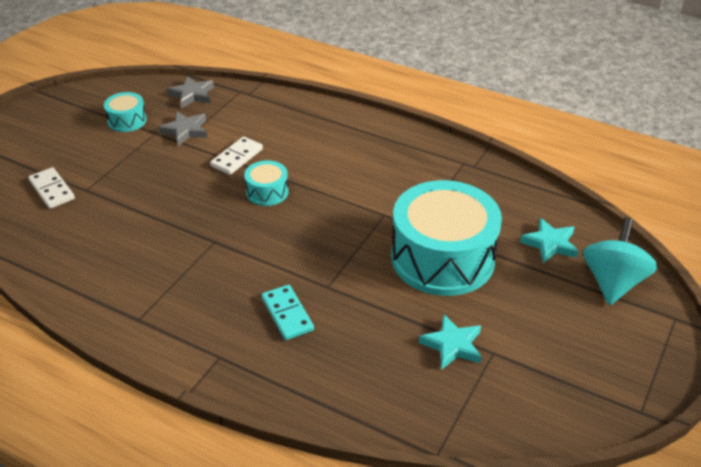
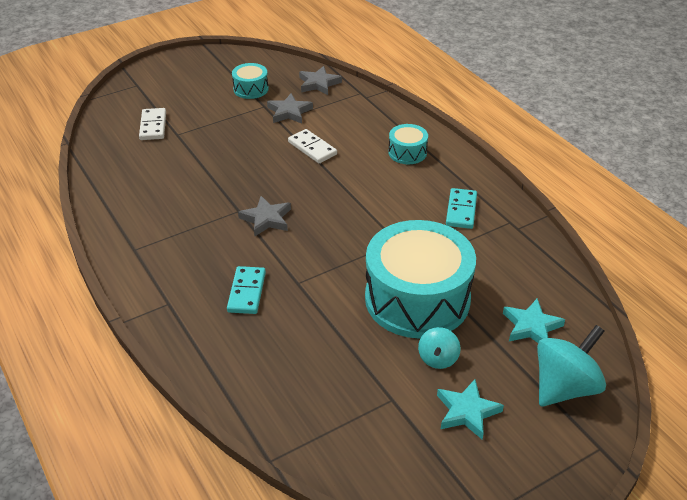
camera: 30 degrees right, 0 degrees up
(237, 158) = (312, 148): white domino -> white domino turned 75 degrees clockwise
(248, 239) = (266, 219): none -> grey star
(267, 192) = (313, 185): turquoise drum -> turquoise drum (407, 152)
(416, 168) = (461, 210): none -> turquoise domino
(452, 345) = (361, 377): turquoise star -> turquoise star (467, 411)
(501, 302) = (438, 359): none -> turquoise spinning top

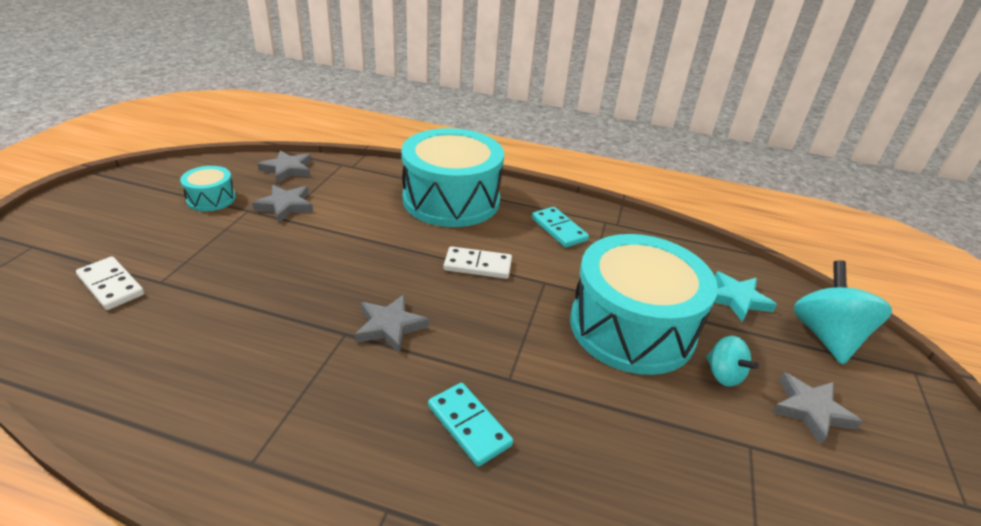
camera: 45 degrees left, 5 degrees down
(312, 148) = (353, 231): white domino -> white domino (477, 265)
(407, 152) = (451, 199): turquoise drum -> turquoise drum, size x2.25
(467, 411) = (810, 410): turquoise star -> grey star

